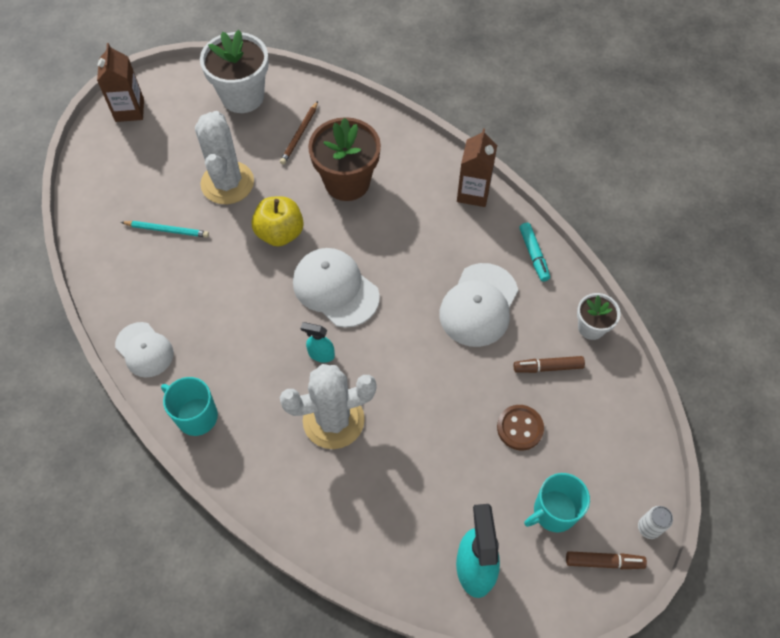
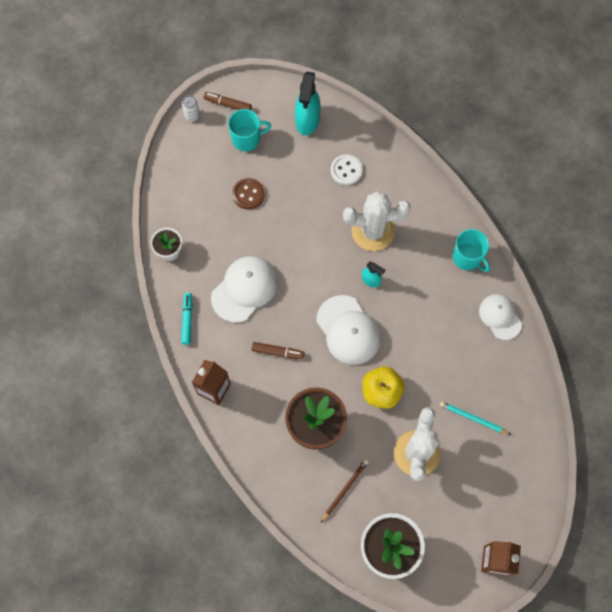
camera: 165 degrees left, 10 degrees up
(393, 500) = (346, 170): none -> white button
(548, 367) = (212, 230): brown marker -> brown marker (278, 352)

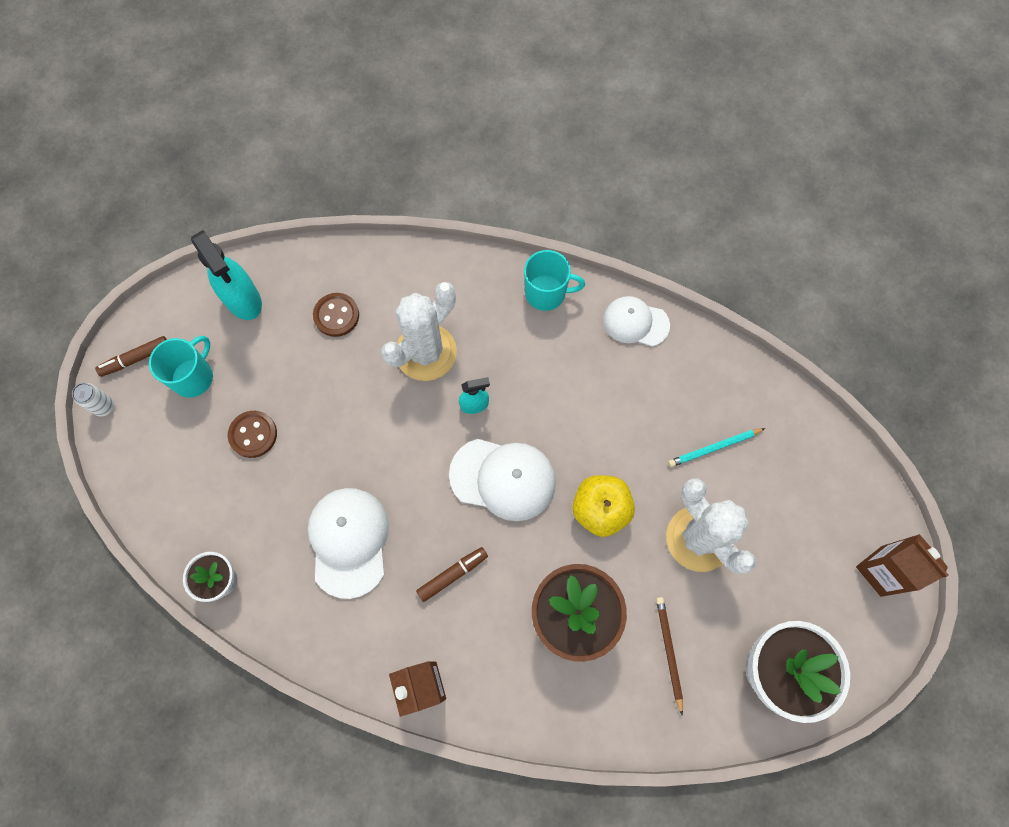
camera: 45 degrees left, 0 degrees up
(187, 320) = (317, 638): turquoise marker -> none
(346, 170) = (336, 315): white button -> brown button

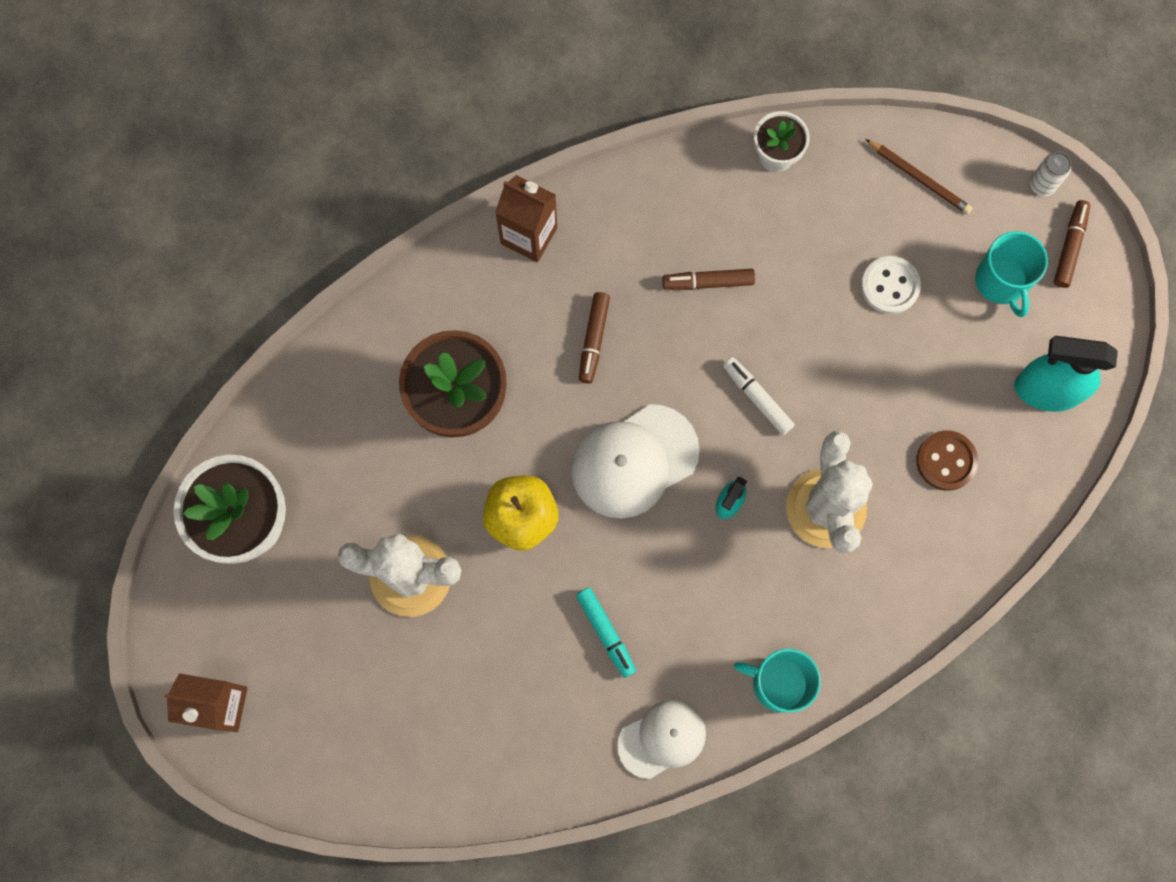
camera: 135 degrees right, 5 degrees up
(253, 435) = (890, 286): brown button -> white button
(349, 541) = (708, 282): white cap -> brown marker
(396, 446) = (757, 398): none -> white marker
(546, 293) = (778, 683): turquoise mug -> turquoise mug turned 60 degrees clockwise
(613, 401) = (606, 633): none -> turquoise marker
(668, 652) = (351, 451): brown pencil -> brown pencil (919, 178)
(714, 448) = (470, 679): turquoise pencil -> none

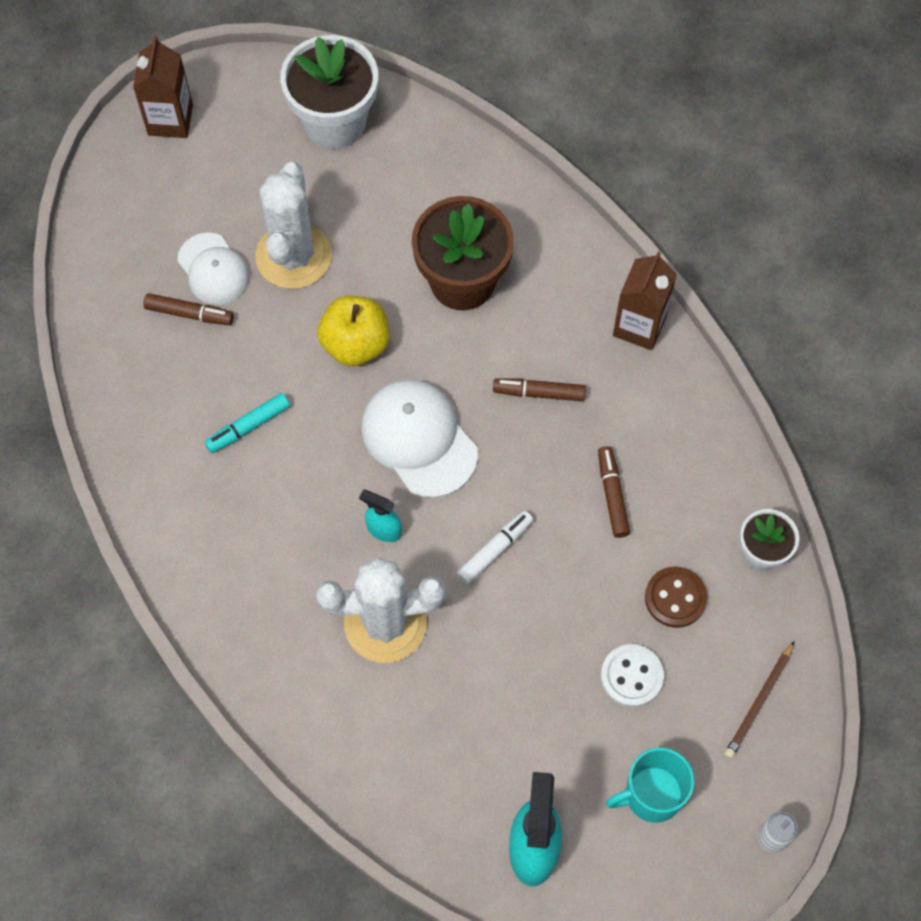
camera: 85 degrees right, 10 degrees down
(662, 739) = (149, 484): white cap -> white cap (213, 269)
(778, 683) = (205, 587): turquoise mug -> none
(946, 461) = (445, 743): brown button -> brown button (675, 598)
(1069, 247) = (703, 870): brown marker -> brown marker (189, 314)

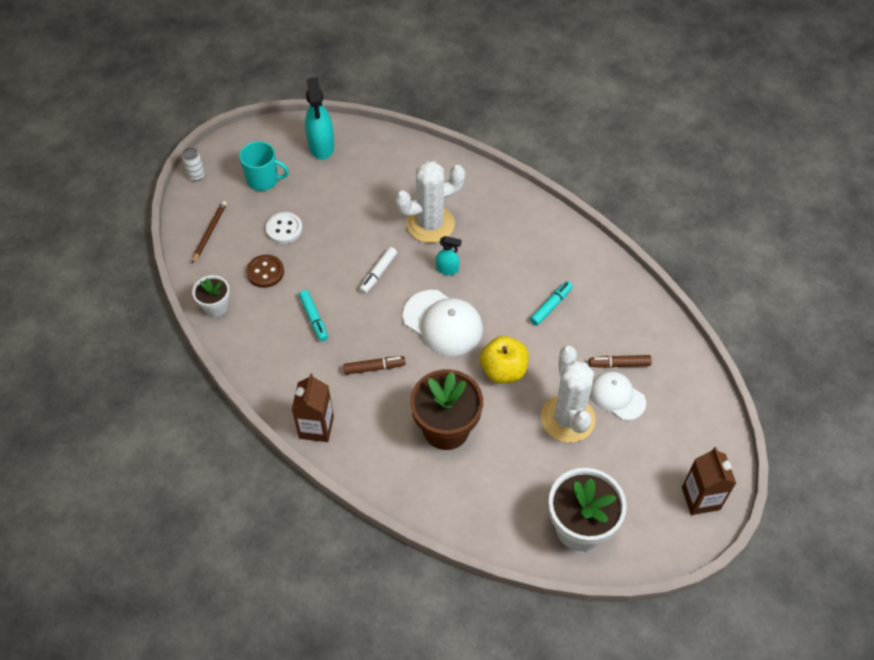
camera: 165 degrees right, 10 degrees down
(612, 495) = (313, 318): brown marker -> turquoise marker
(652, 795) = (263, 180): turquoise mug -> turquoise mug turned 45 degrees clockwise

